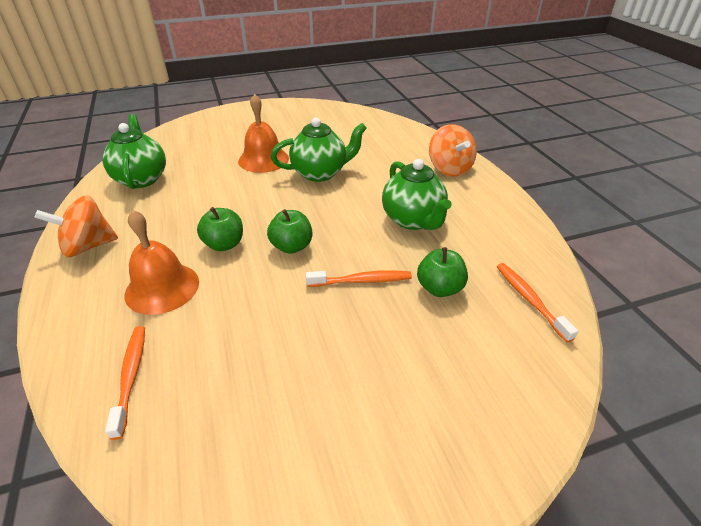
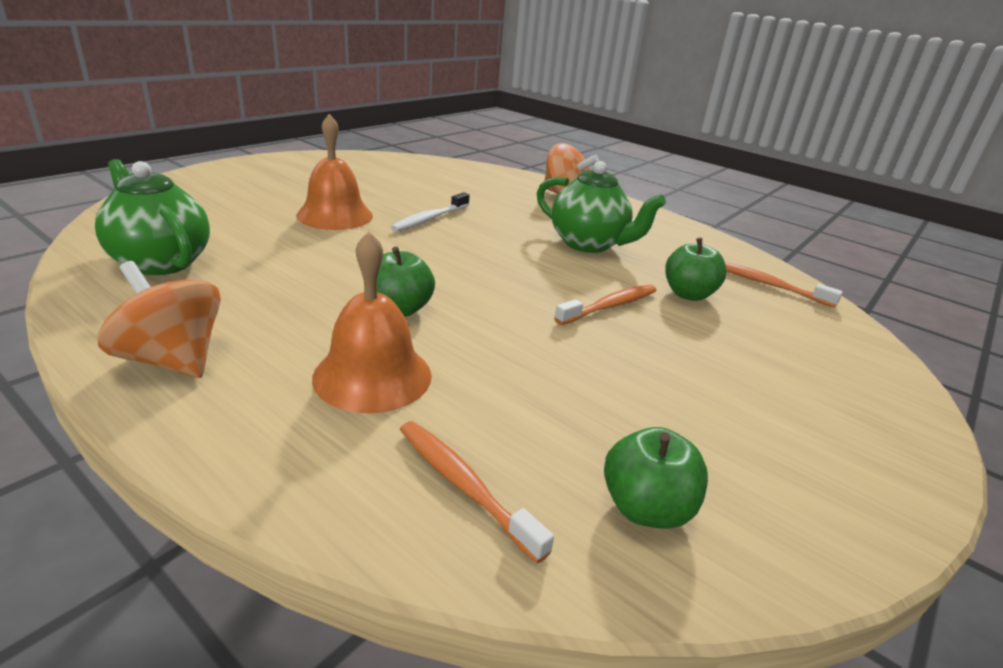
camera: 35 degrees left, 10 degrees down
(88, 246) = (172, 359): orange spinning top -> orange spinning top turned 90 degrees clockwise
(292, 246) = (490, 293): green apple -> green apple (646, 508)
(320, 173) = (430, 219): green teapot -> white toothbrush

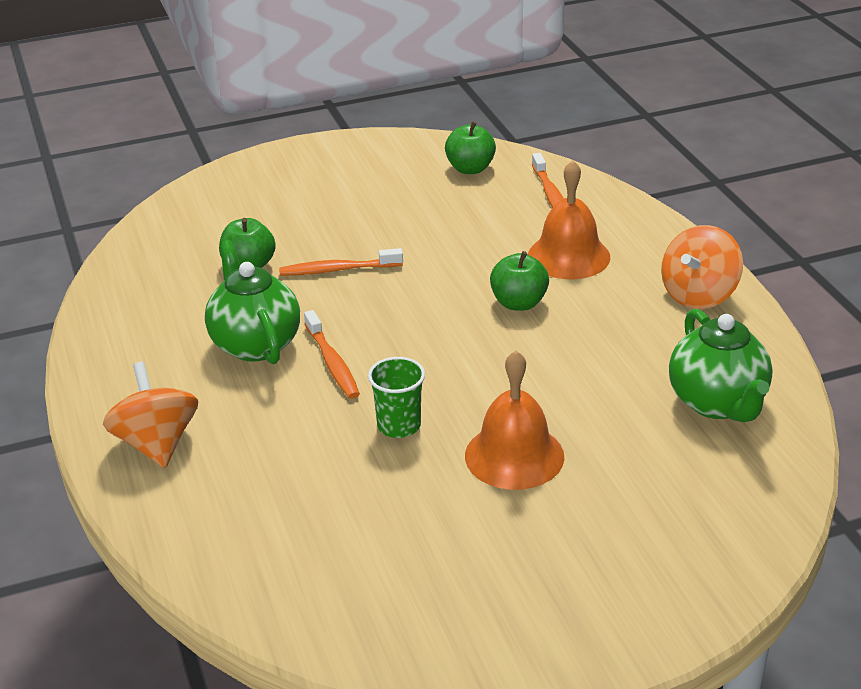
camera: 145 degrees left, 5 degrees up
(172, 359) = (699, 295): orange spinning top -> orange spinning top turned 60 degrees clockwise
(430, 219) = (399, 426): white toothbrush -> green cup
(768, 285) = (153, 259): orange toothbrush -> orange toothbrush (332, 363)

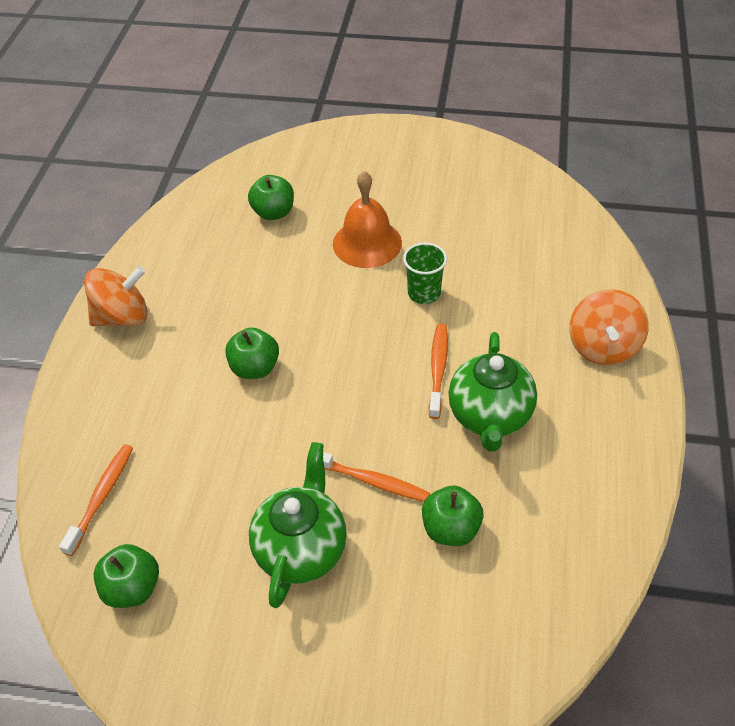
camera: 150 degrees left, 15 degrees up
(569, 256) = (169, 403): orange bell -> none
(669, 448) = (273, 212): none -> green apple
(718, 403) = (213, 229): green teapot -> green teapot (301, 548)

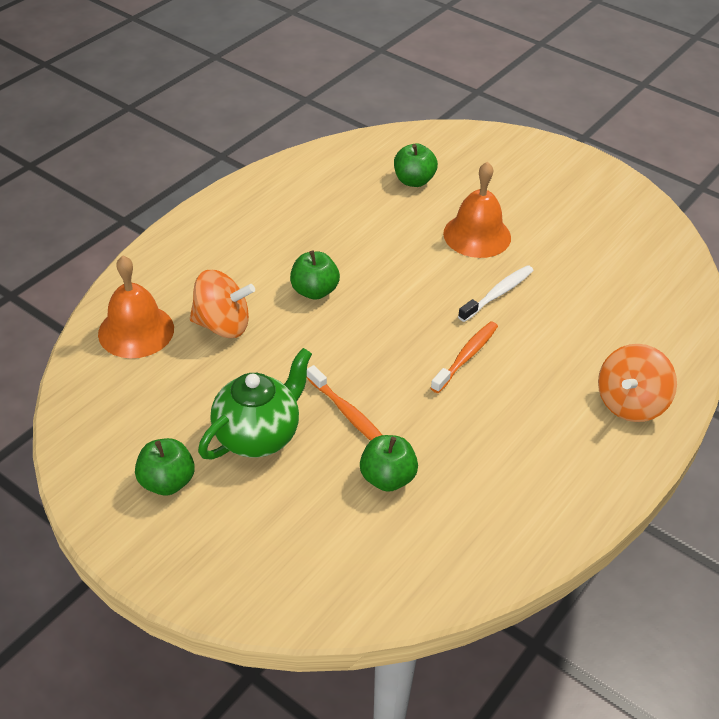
camera: 25 degrees right, 5 degrees down
(102, 497) = (136, 331): orange toothbrush -> orange bell
(123, 317) = (238, 211): orange spinning top -> orange spinning top (222, 325)
(132, 588) = (116, 402): green apple -> green apple (167, 482)
(424, 293) = (498, 294): green cup -> white toothbrush
(490, 417) = (484, 412): green teapot -> none

